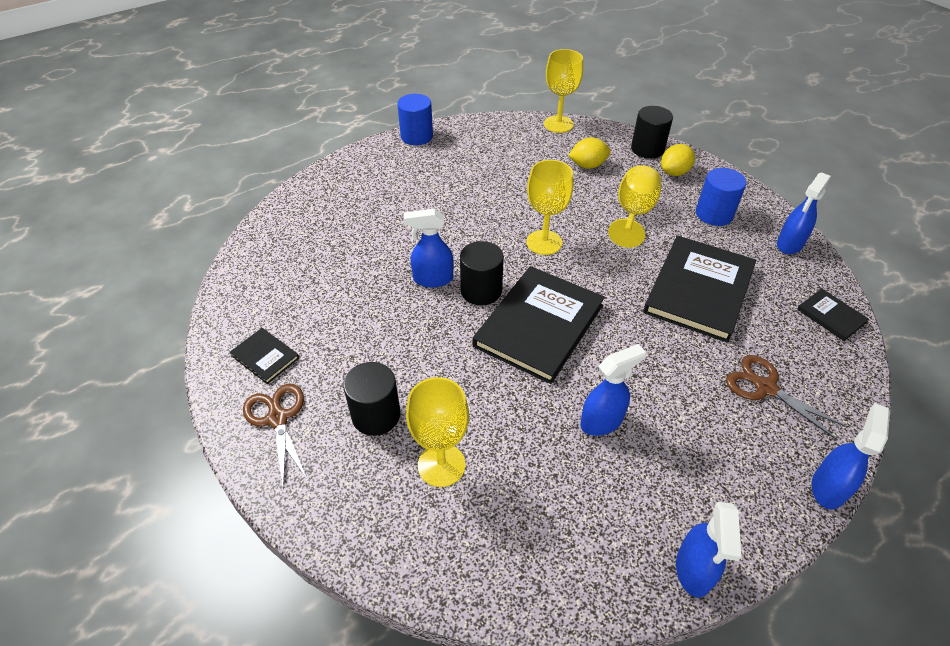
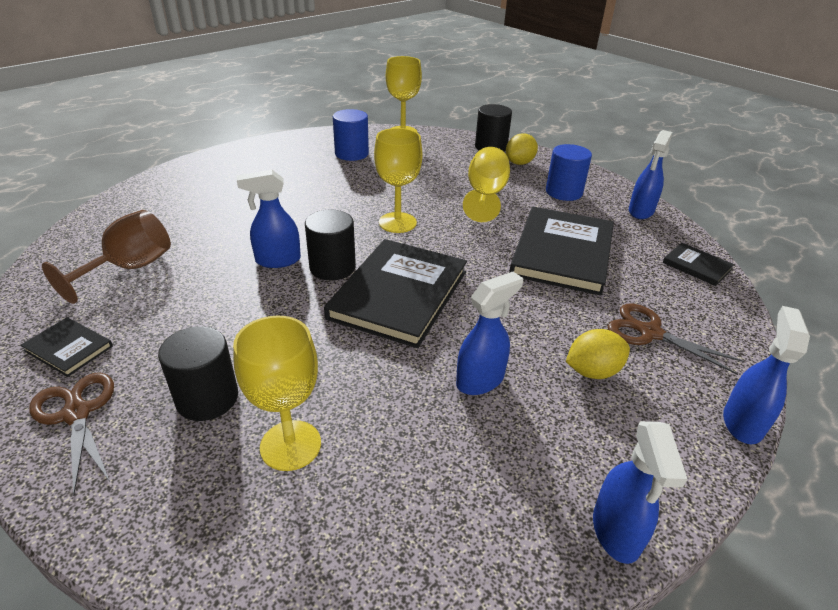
camera: 10 degrees left, 10 degrees down
(306, 278) = (129, 268): none -> brown goblet
(416, 136) = (260, 145): blue cylinder -> blue cylinder (351, 154)
(587, 165) = (435, 161): yellow lemon -> yellow lemon (592, 371)

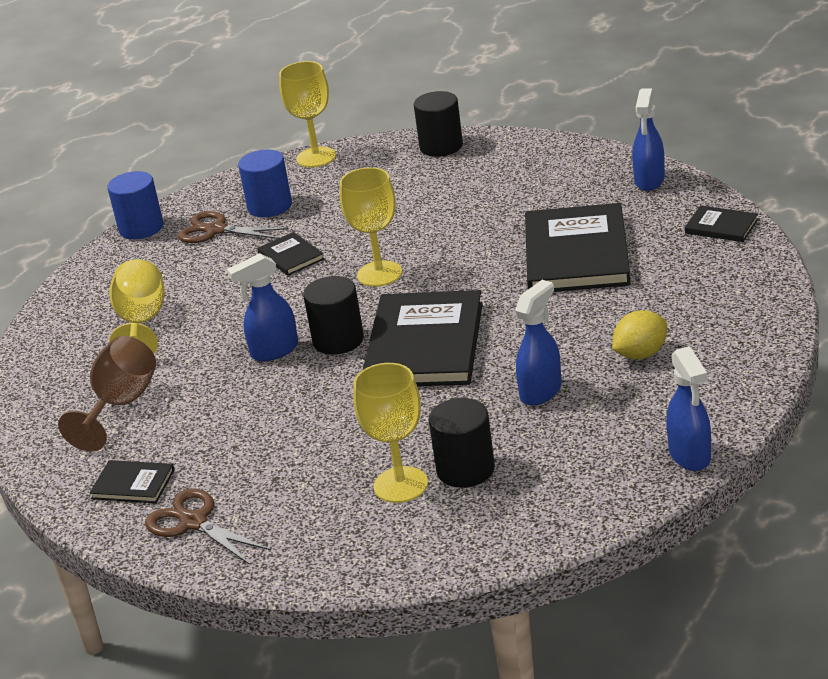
camera: 10 degrees left, 5 degrees down
(207, 398) = (301, 478): black cylinder -> black cylinder (465, 469)
(342, 191) = (291, 256): none -> black book
(485, 196) = (464, 213): yellow goblet -> yellow goblet (142, 323)
(519, 163) = (486, 158): yellow lemon -> none
(564, 192) = (554, 182): blue cylinder -> blue cylinder (141, 228)
(650, 333) = (686, 306): brown scissors -> brown scissors (215, 230)
(742, 422) = (780, 354): blue spray bottle -> none

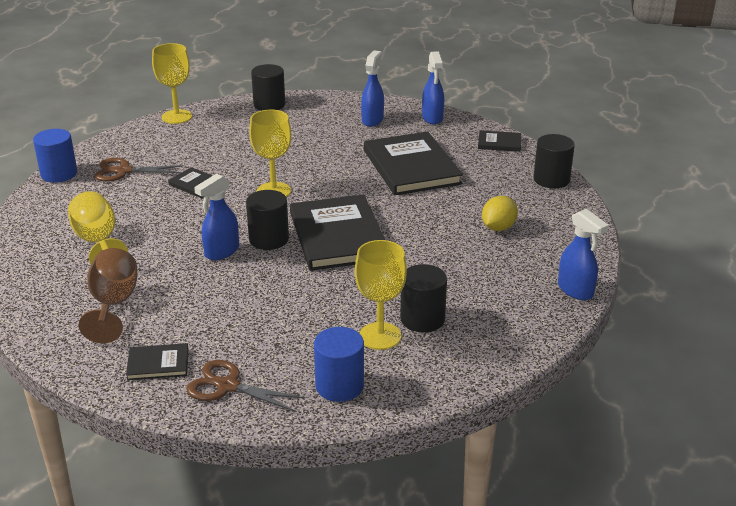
camera: 25 degrees left, 0 degrees up
(270, 206) = (159, 152): blue cylinder -> blue cylinder (339, 386)
(541, 391) = (444, 259): blue spray bottle -> blue spray bottle (372, 120)
(761, 289) = (551, 179): none -> black cylinder

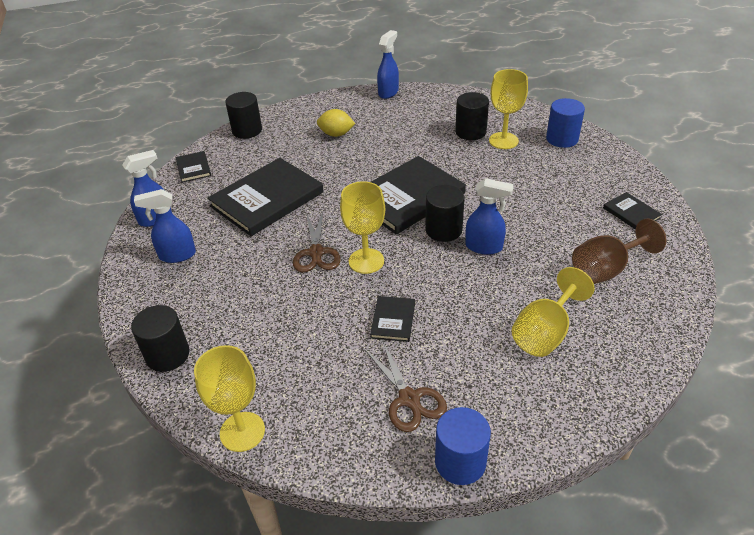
camera: 115 degrees left, 10 degrees up
(227, 386) = (612, 176): brown scissors -> brown scissors (316, 253)

